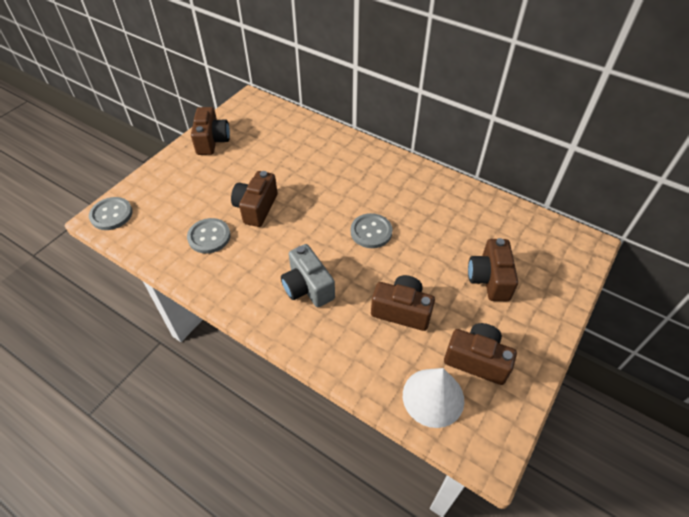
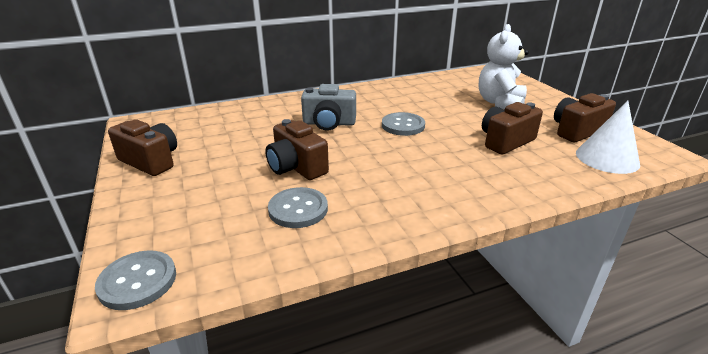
camera: 55 degrees left, 20 degrees down
(307, 287) = (438, 174): grey camera -> grey camera (329, 123)
(489, 279) = (500, 103): brown camera -> white teddy bear

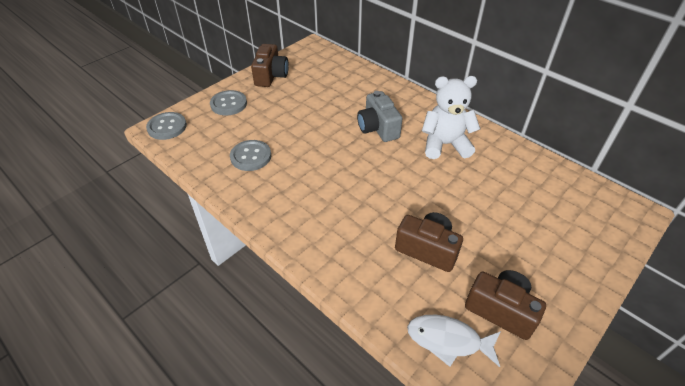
camera: 65 degrees right, 15 degrees up
(296, 167) = (300, 137): brown camera -> none
(403, 125) = (407, 171): grey button -> grey button (228, 104)
(500, 103) = (524, 231): white teddy bear -> white teddy bear (445, 144)
(607, 158) = (448, 340): white cone -> white fish

